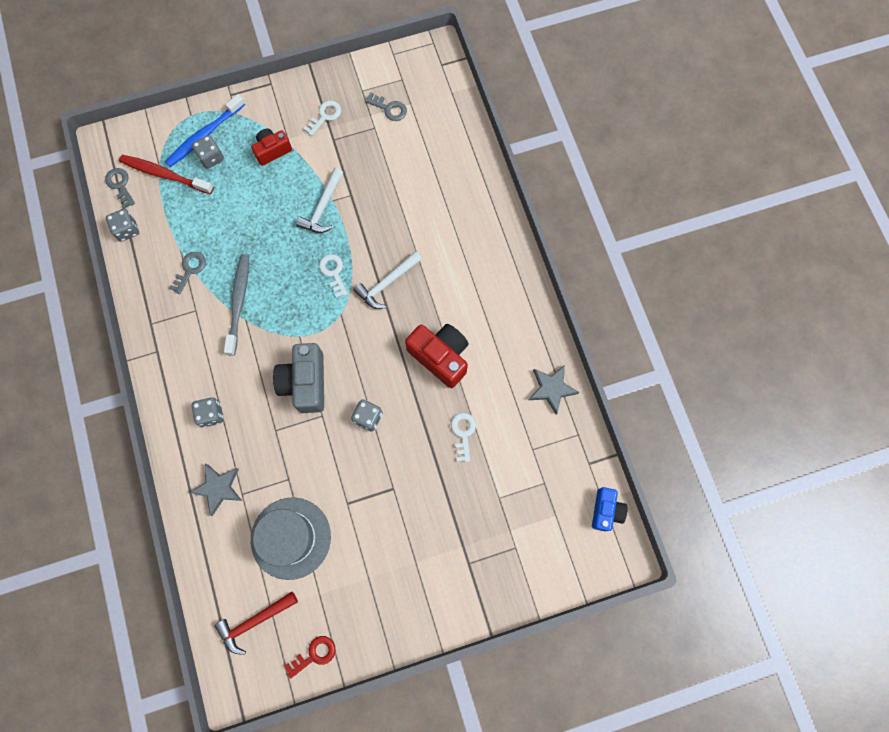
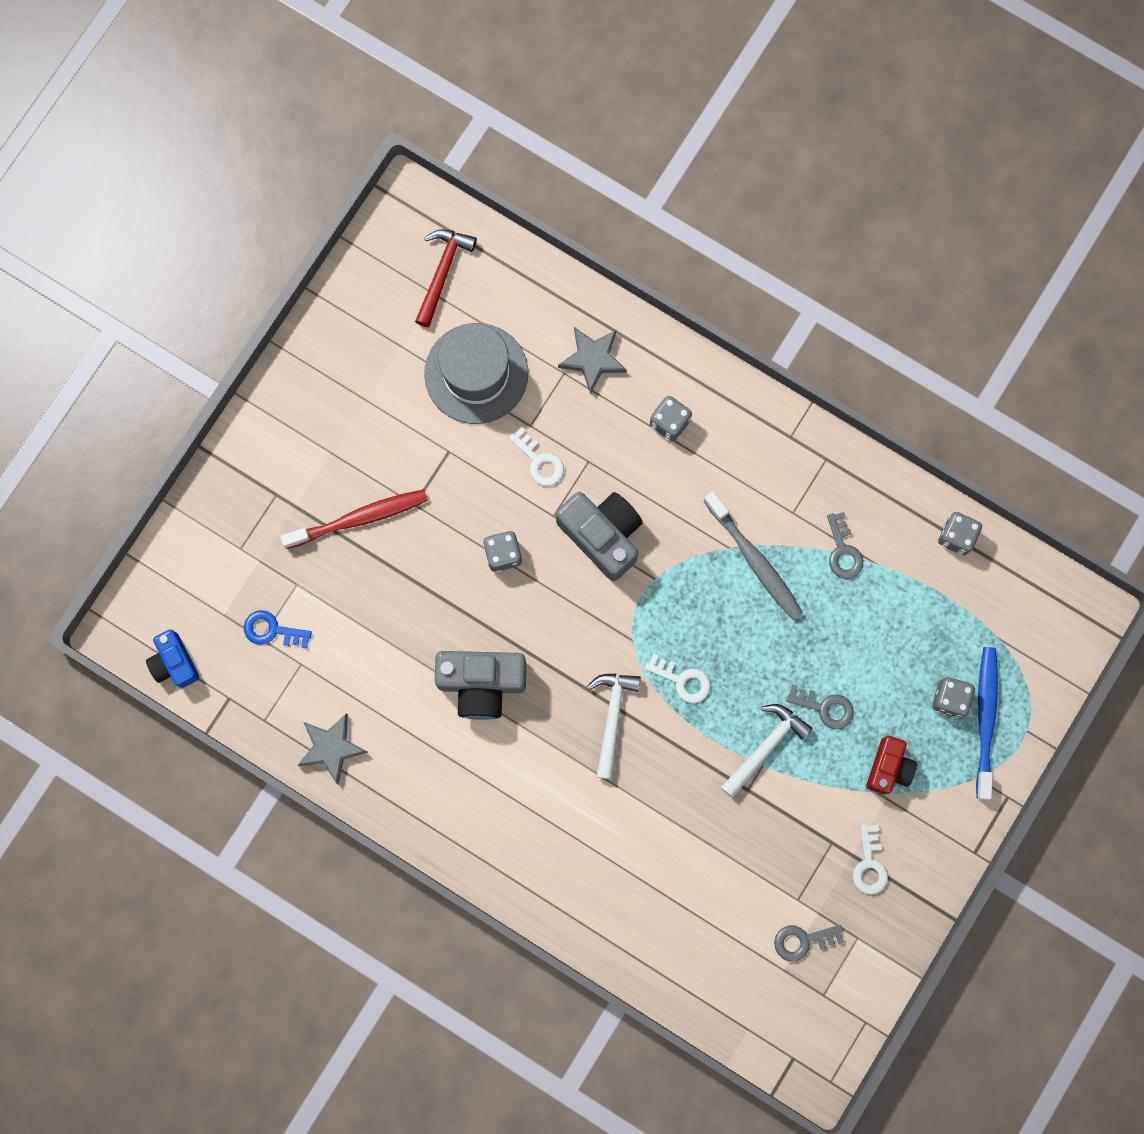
camera: 140 degrees right, 5 degrees up
(120, 185) = (1018, 579): grey key -> grey key (825, 707)
(165, 174) = (981, 634): red toothbrush -> red toothbrush (359, 518)
(314, 654) = (358, 291): red key -> none
(323, 207) = (765, 747): white hammer -> white hammer turned 60 degrees clockwise
(440, 357) = (481, 683): red camera -> grey camera
(463, 433) = (388, 620): white key -> white key (539, 461)
(534, 482) = (272, 630): none -> blue key

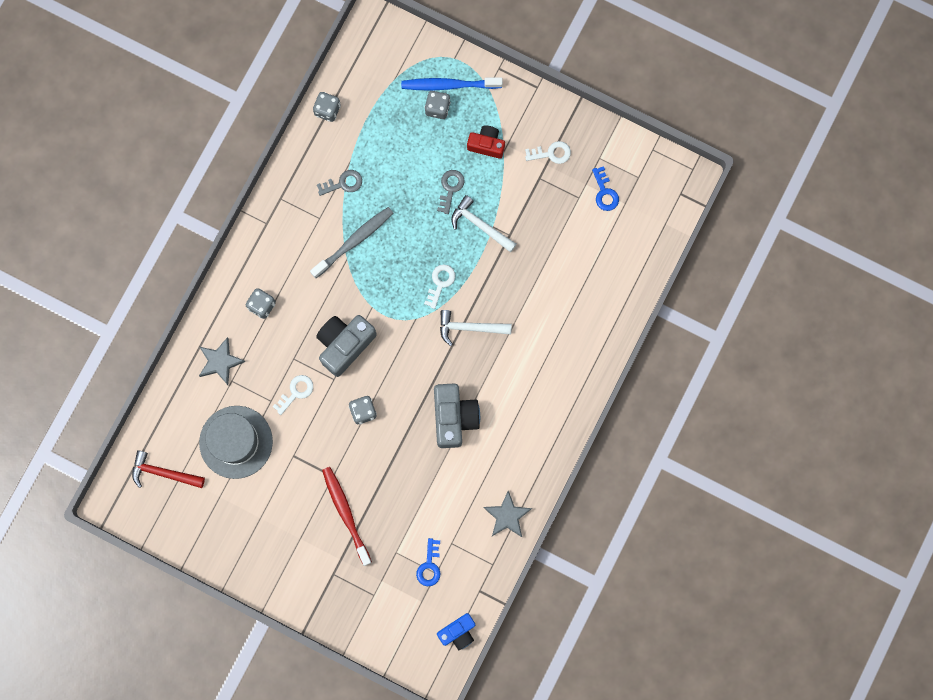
camera: 95 degrees left, 0 degrees up
(803, 941) = (605, 192): grey key -> blue key

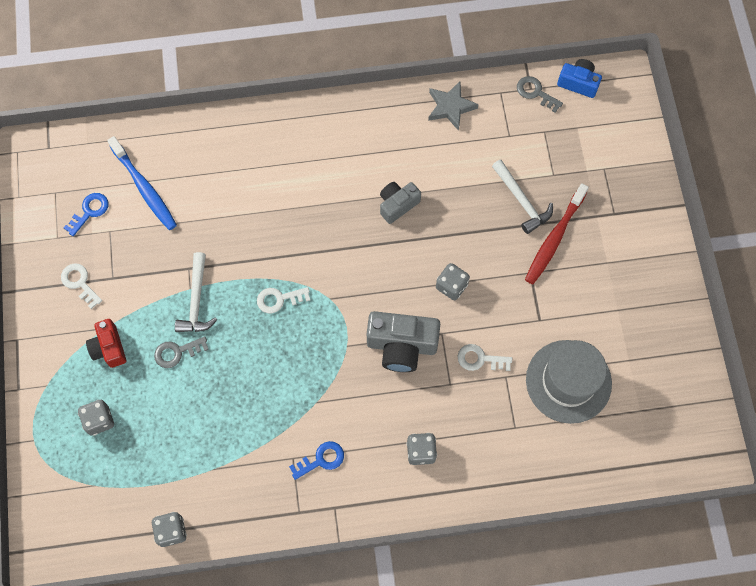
camera: 125 degrees left, 10 degrees down
(163, 473) = (650, 428): red hammer -> none
(220, 362) = (505, 452): grey star -> none
(343, 183) = (240, 459): grey key -> grey key (535, 93)
(354, 241) = (293, 407): grey toothbrush -> none
(429, 566) = (543, 140): blue key -> blue key (321, 460)
(449, 85) = (67, 426): blue toothbrush -> blue toothbrush (144, 188)
(454, 417) = (397, 205): grey camera -> grey camera, size x0.62
(470, 328) = (304, 245): white hammer -> white hammer (521, 201)

